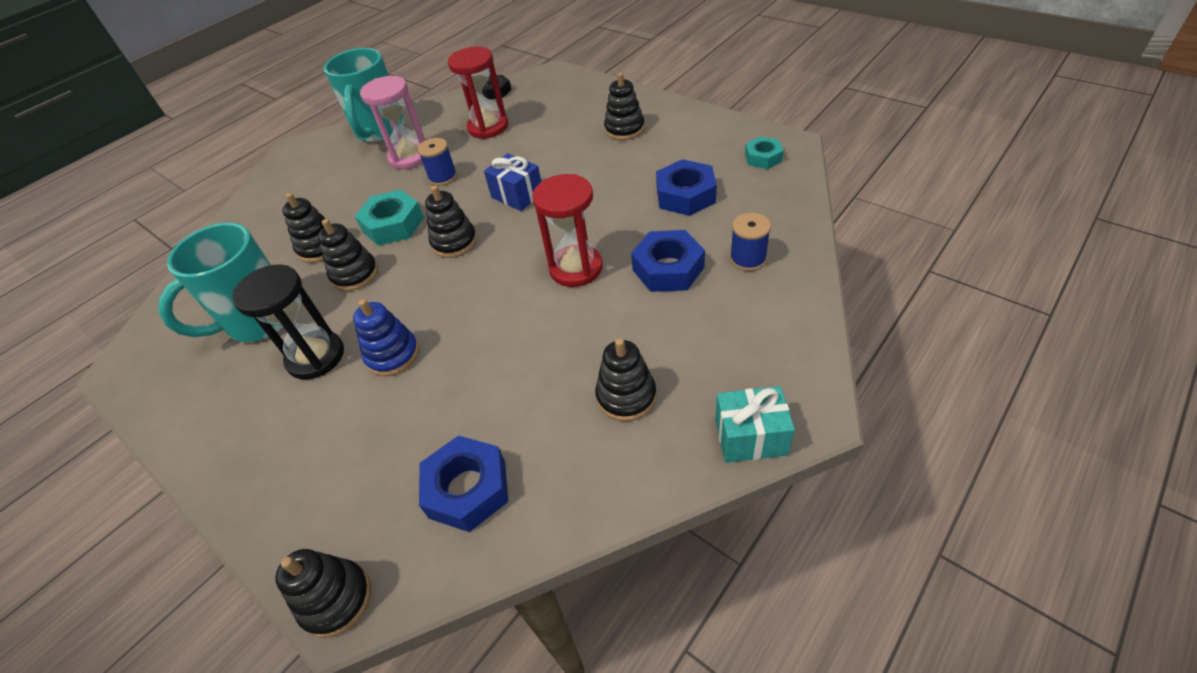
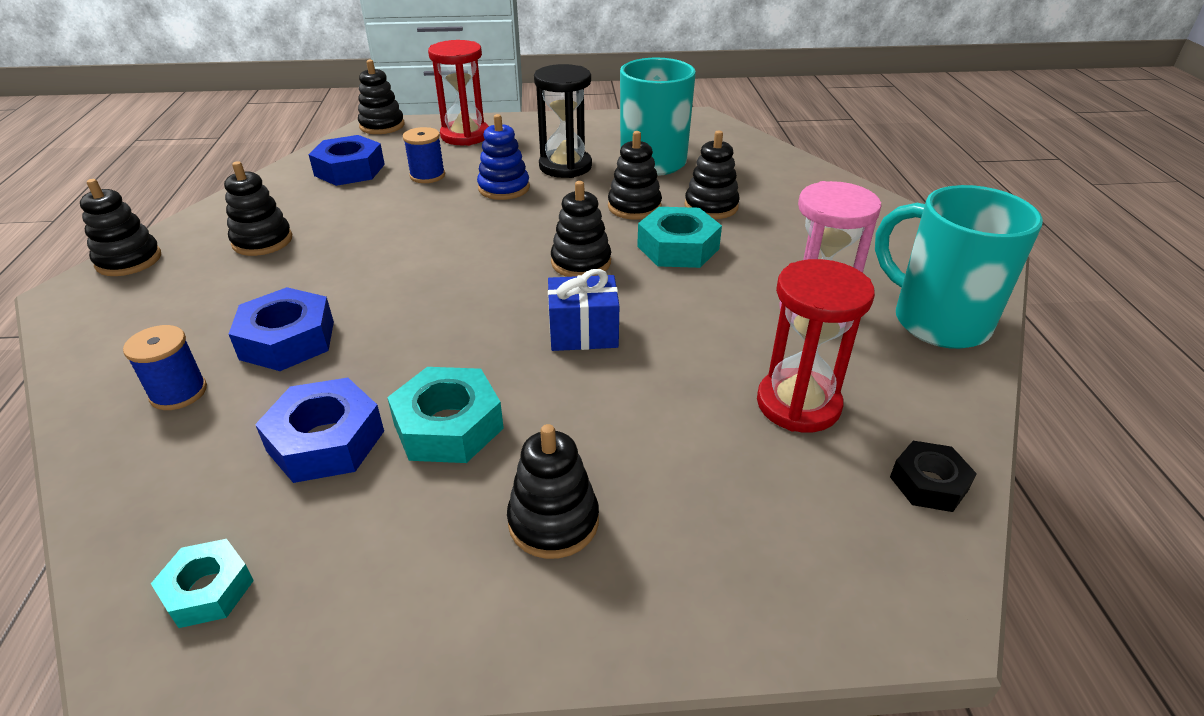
camera: 130 degrees right, 10 degrees down
(443, 177) = (719, 309): blue spool -> blue spool (427, 175)
(576, 268) = (406, 297): red hourglass -> red hourglass (465, 136)
(627, 178) = (448, 426): none -> turquoise nut
(750, 437) = (129, 260): turquoise gift -> black stacking toy

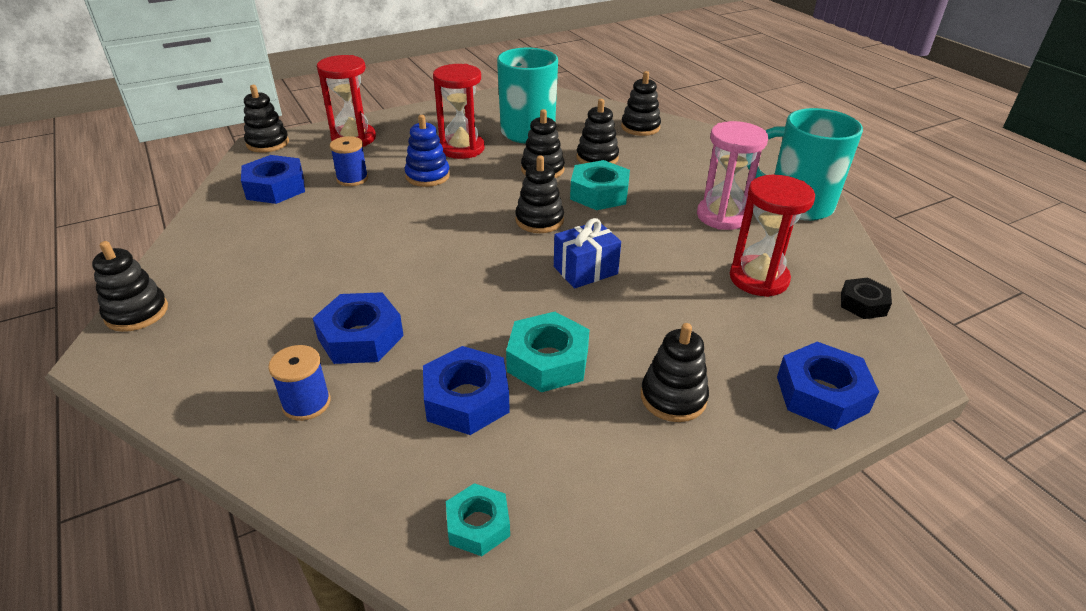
camera: 25 degrees left, 0 degrees up
(262, 241) = (254, 265): black stacking toy -> black stacking toy (640, 127)
(565, 166) = (462, 149): black hourglass -> red hourglass
(758, 590) = (821, 394): none -> blue nut

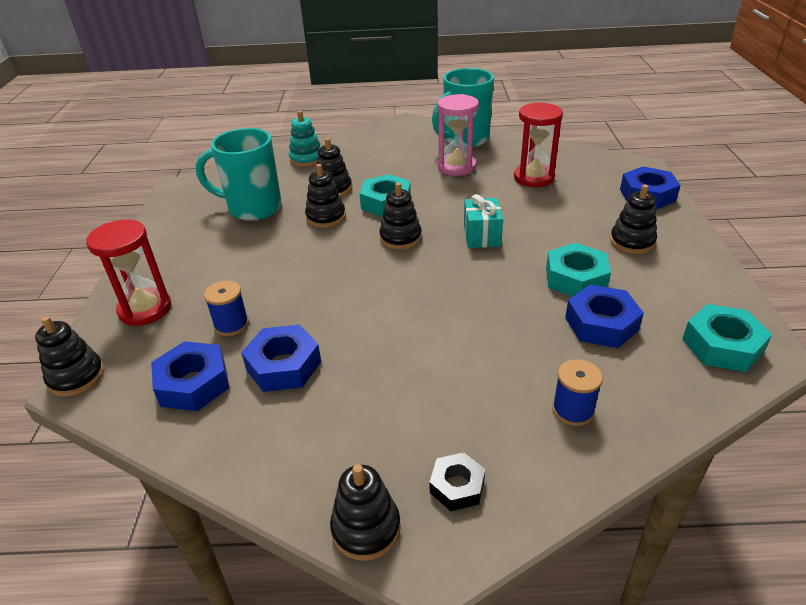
camera: 60 degrees left, 0 degrees up
(360, 337) = (501, 364): blue nut -> blue nut (284, 365)
(427, 176) = (275, 277): blue stacking toy -> none
(462, 149) = (245, 247): red hourglass -> none
(478, 525) = (722, 345): turquoise nut -> turquoise nut, size x1.60
(585, 270) = (482, 236): blue gift -> turquoise gift
(640, 127) = (306, 159): black stacking toy -> turquoise stacking toy
(863, 304) = (577, 156): black nut -> black nut (457, 486)

